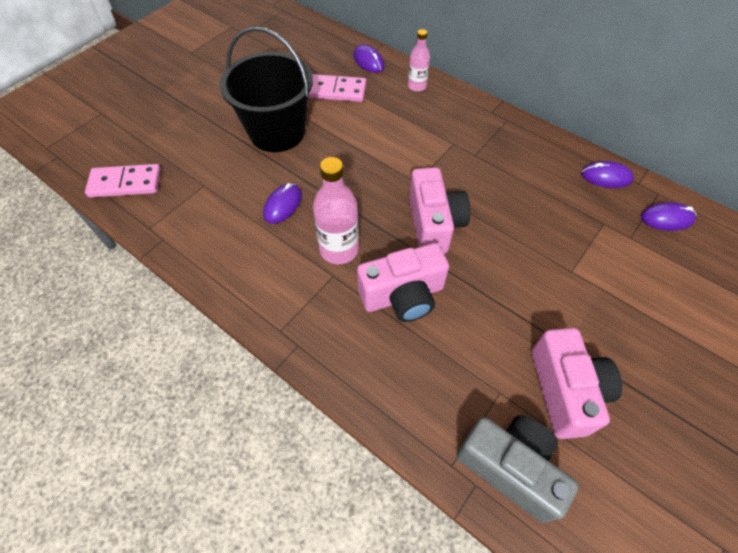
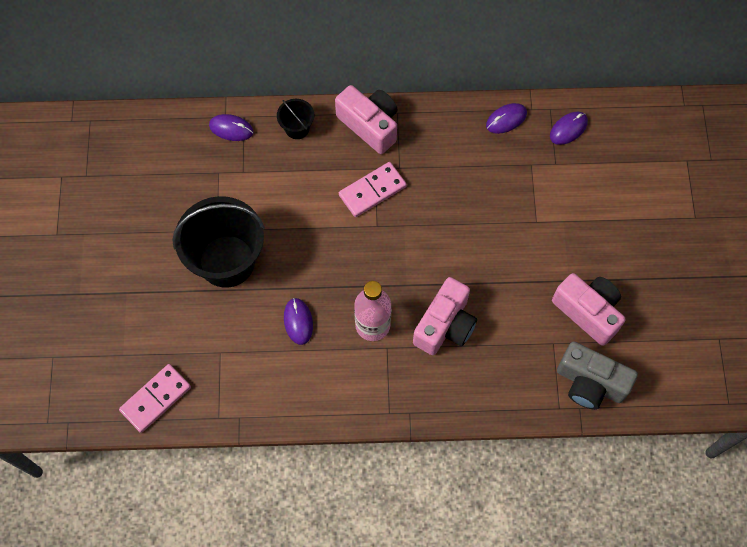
camera: 40 degrees left, 10 degrees up
(335, 91) = (233, 182): pink domino -> pink domino (372, 191)
(417, 86) = (297, 128): pink bottle -> black bucket
(434, 224) = (419, 253): pink camera -> pink camera (370, 125)
(510, 467) = (590, 383): grey camera -> grey camera turned 150 degrees counterclockwise

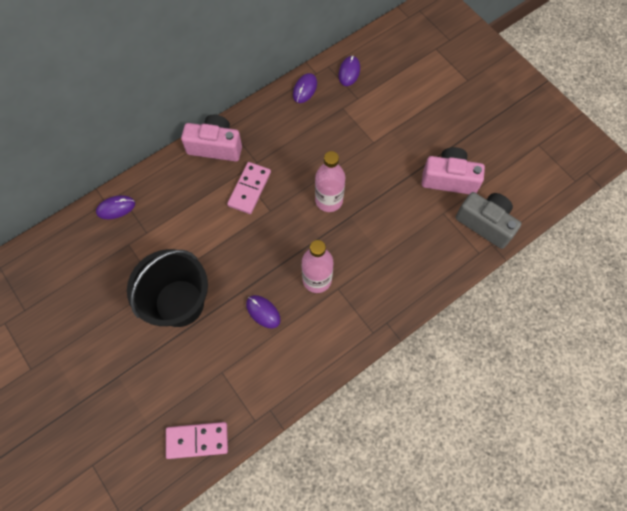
camera: 35 degrees left, 0 degrees up
(155, 399) = (197, 440): pink domino -> pink domino turned 75 degrees clockwise
(297, 128) = (165, 179): black bucket -> none
(443, 253) = (329, 200): none -> pink bottle
(445, 325) = (365, 247): pink camera -> none
(590, 383) = (485, 223): grey camera -> grey camera turned 135 degrees counterclockwise

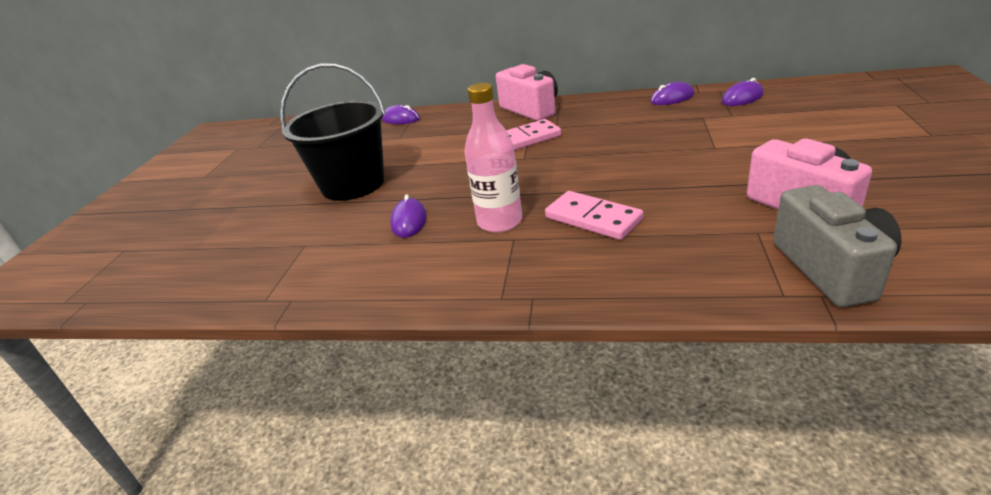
camera: 50 degrees right, 35 degrees down
(197, 440) = (202, 282): pink domino -> pink domino (593, 218)
(329, 200) = (599, 171): pink bottle -> none

